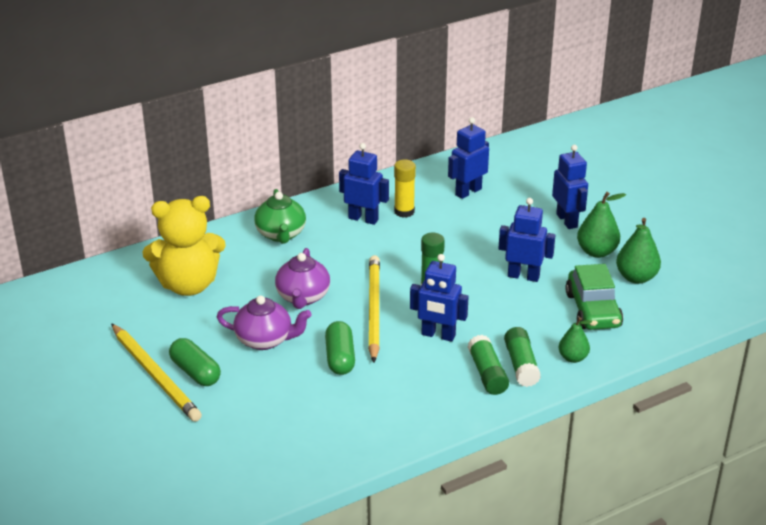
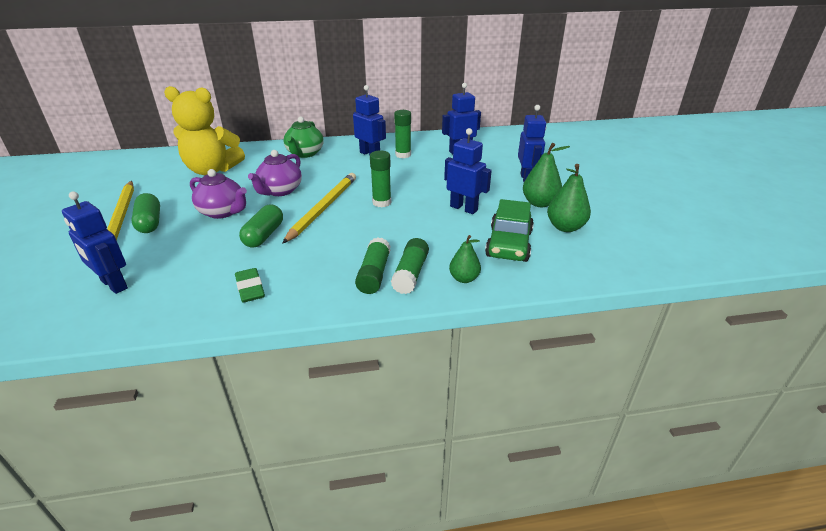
camera: 20 degrees right, 0 degrees up
(381, 416) = (250, 288): none -> green eraser
(404, 212) = (403, 155): yellow glue stick -> green glue stick
(438, 335) = (357, 235): blue robot -> blue robot (113, 284)

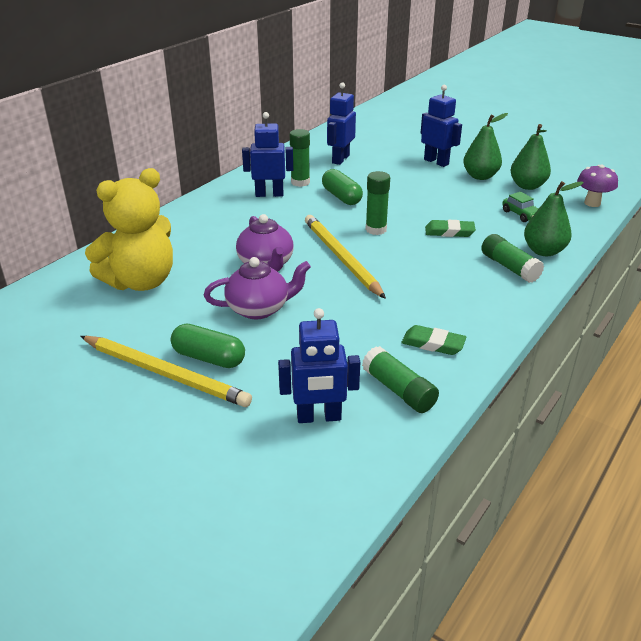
camera: 45 degrees left, 0 degrees up
(264, 235) = (346, 304): green capsule -> green capsule (341, 197)
(305, 153) = (203, 221): green teapot -> none
(374, 274) = (489, 281): green glue stick -> green glue stick (398, 390)
(425, 228) = (449, 232): none -> green eraser
(464, 208) = (442, 204): blue robot -> none
(464, 278) = (544, 251): green pear -> green pear, size x1.52
(508, 244) = (521, 214): green car -> green car, size x0.53
(597, 268) = (592, 203): none -> purple mushroom

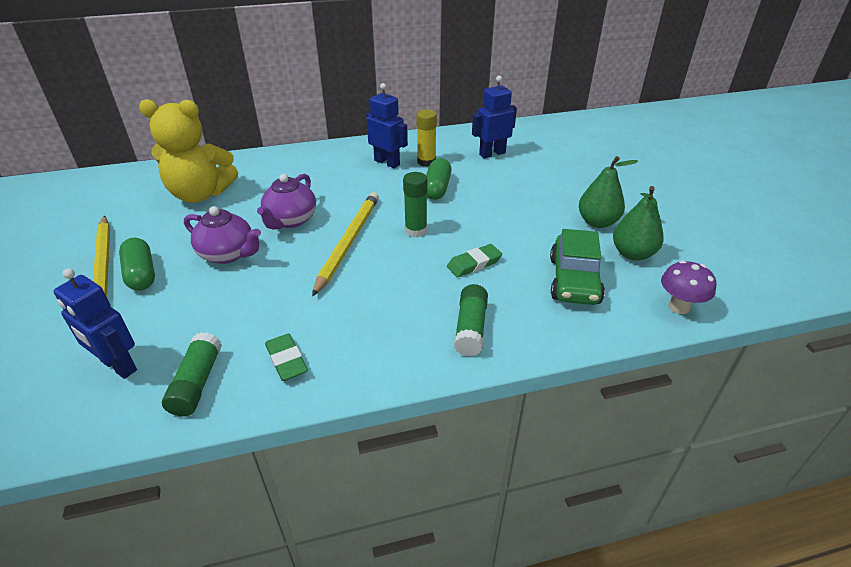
camera: 40 degrees right, 5 degrees up
(300, 182) = (426, 162): green glue stick -> yellow glue stick
(436, 162) = (576, 189): blue robot -> none
(449, 232) = (474, 264): green eraser -> green eraser turned 75 degrees counterclockwise
(521, 214) = (574, 280): green car -> green car, size x1.88
(544, 251) = (533, 331): green pear -> none

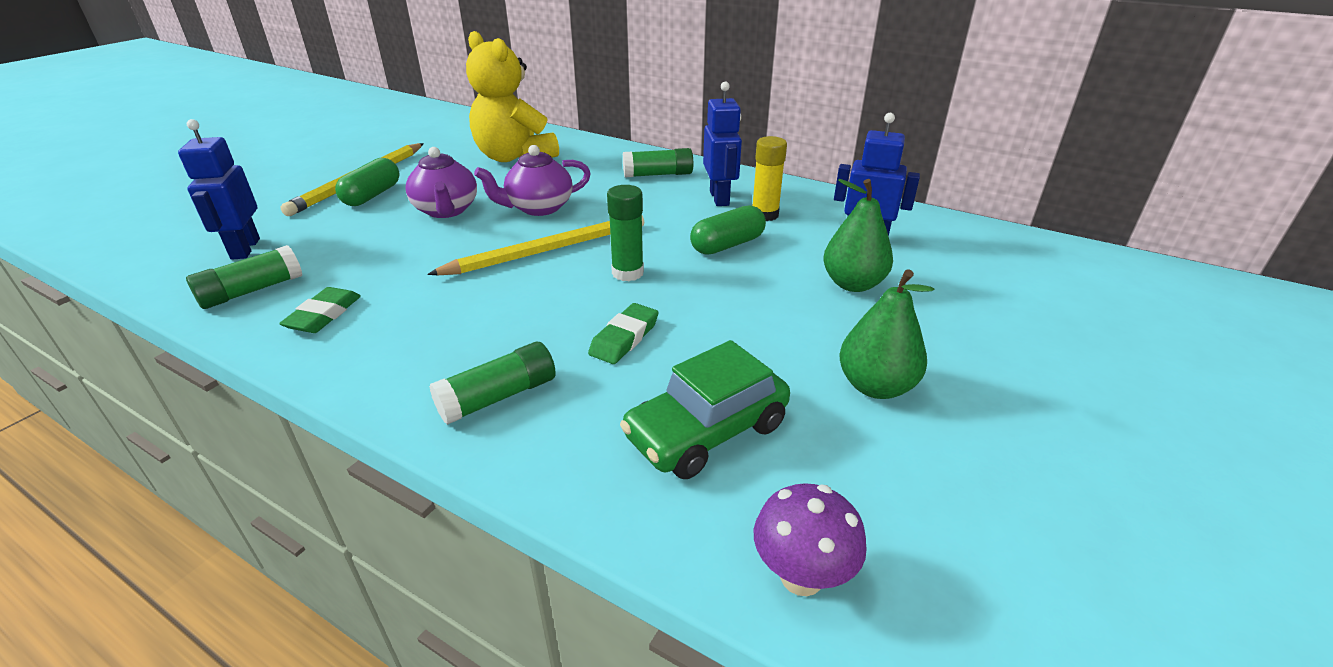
camera: 45 degrees right, 5 degrees down
(325, 163) = (658, 174): none -> green glue stick
(474, 264) = (624, 338): green eraser -> green eraser turned 75 degrees counterclockwise
(632, 254) = (858, 457): green pear -> green pear (852, 284)

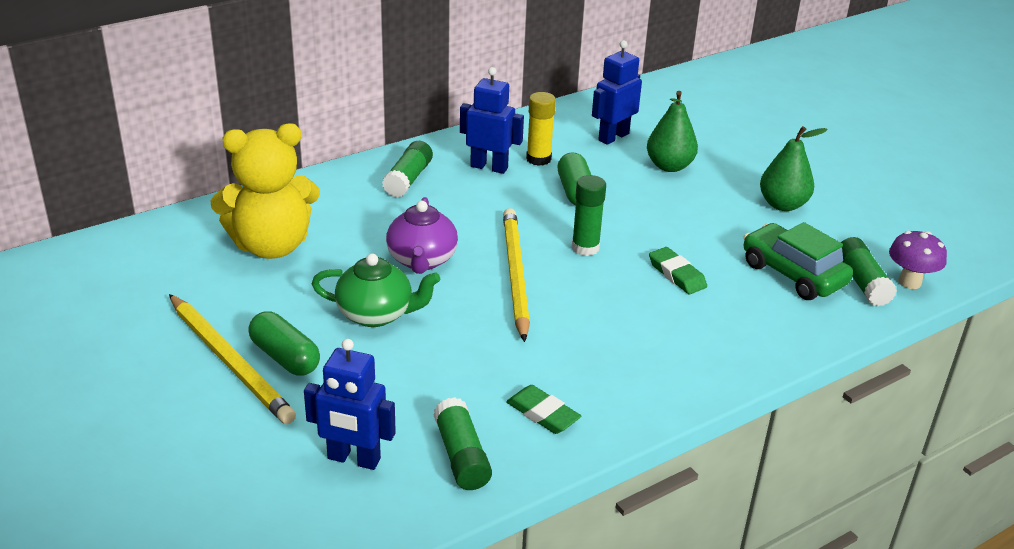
camera: 65 degrees left, 0 degrees up
(446, 210) = (376, 314): purple teapot -> green teapot
(498, 397) = (716, 343): green glue stick -> green glue stick (862, 282)
(706, 431) = (793, 274): green car -> green car turned 150 degrees clockwise

